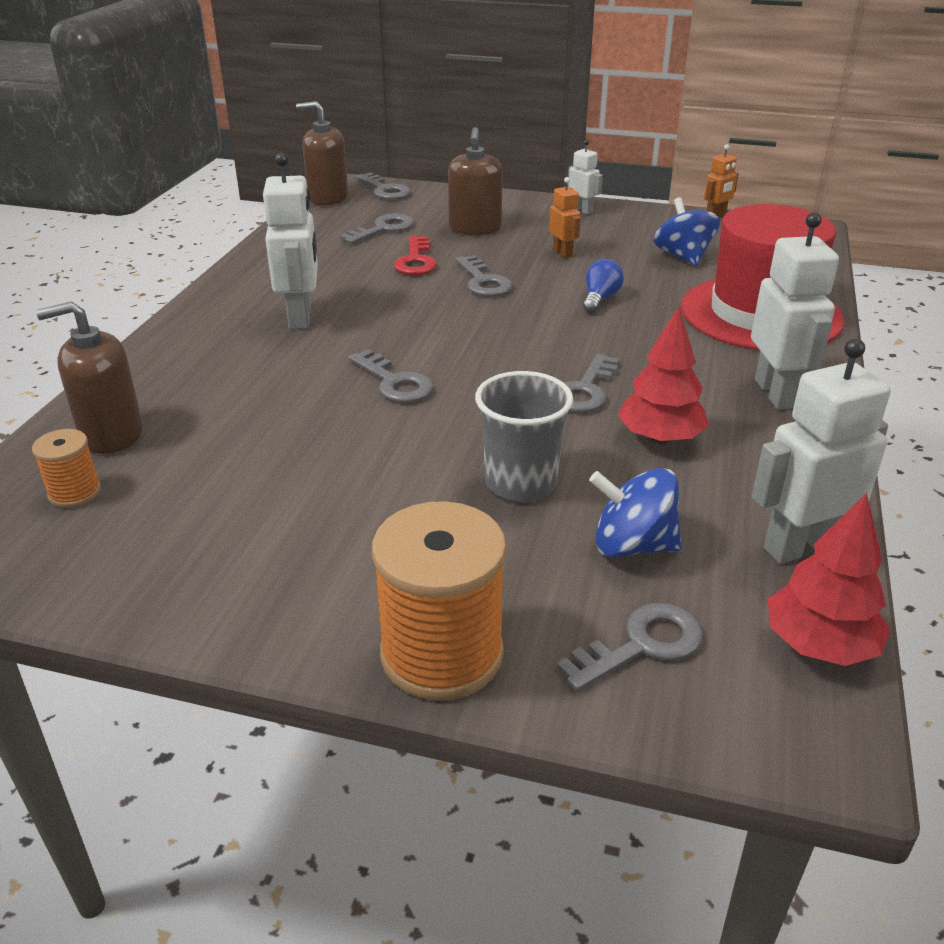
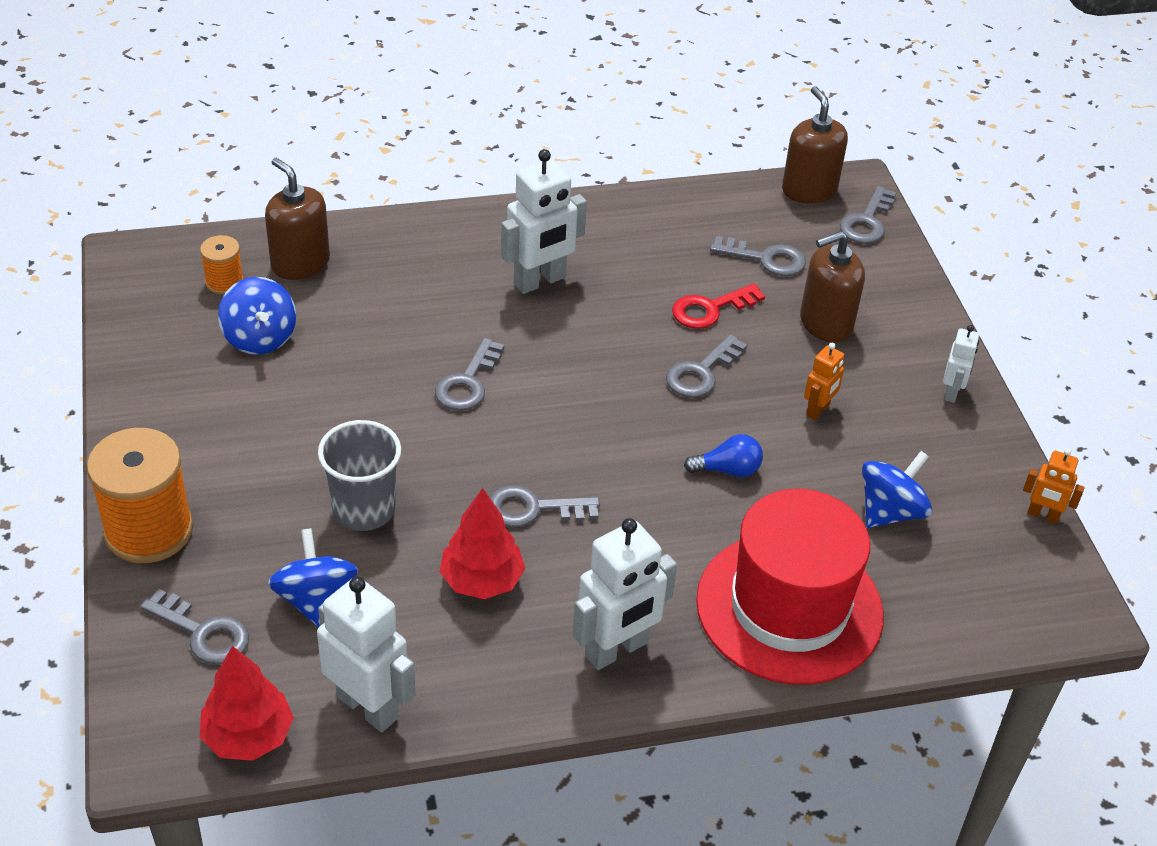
camera: 60 degrees right, 10 degrees up
(197, 489) = (260, 338): none -> blue spinning top

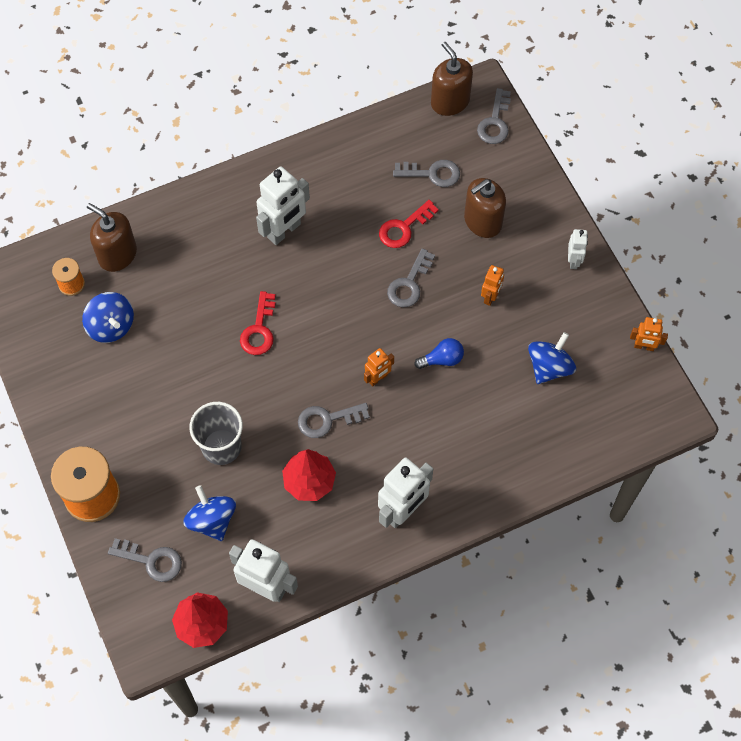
camera: 10 degrees left, 20 degrees up
(467, 382) = (259, 330): grey key -> red key
(624, 474) = (378, 378): none -> orange robot
(789, 607) = (500, 455): red hat -> none

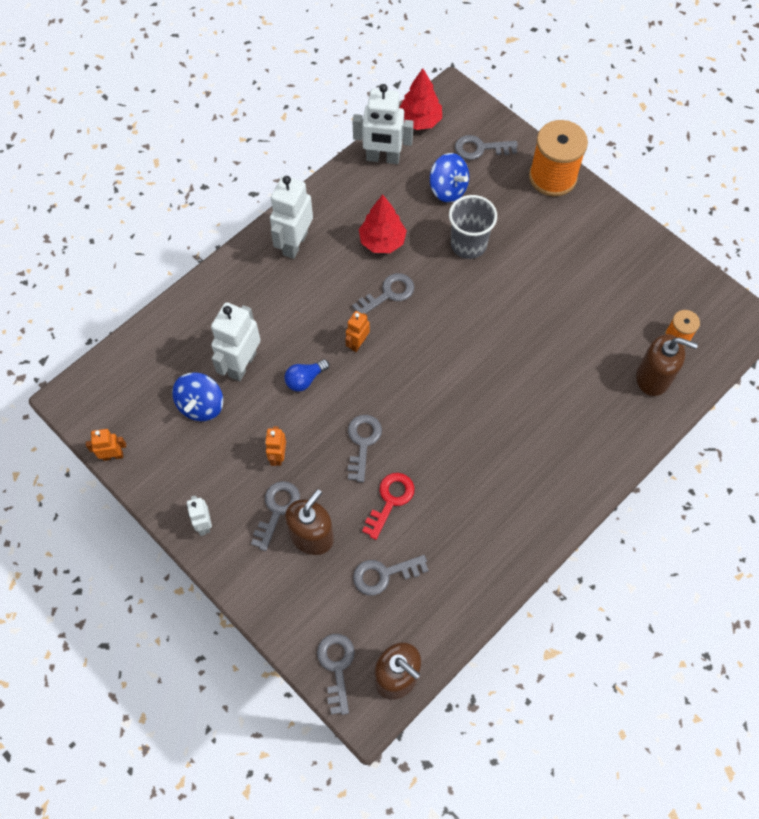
camera: 160 degrees right, 0 degrees up
(111, 326) = (618, 311): blue spinning top -> none
(259, 330) = (485, 351): red key -> none
(284, 231) = (508, 455): white robot -> white robot (242, 364)
(505, 252) = (277, 510): none -> grey key

